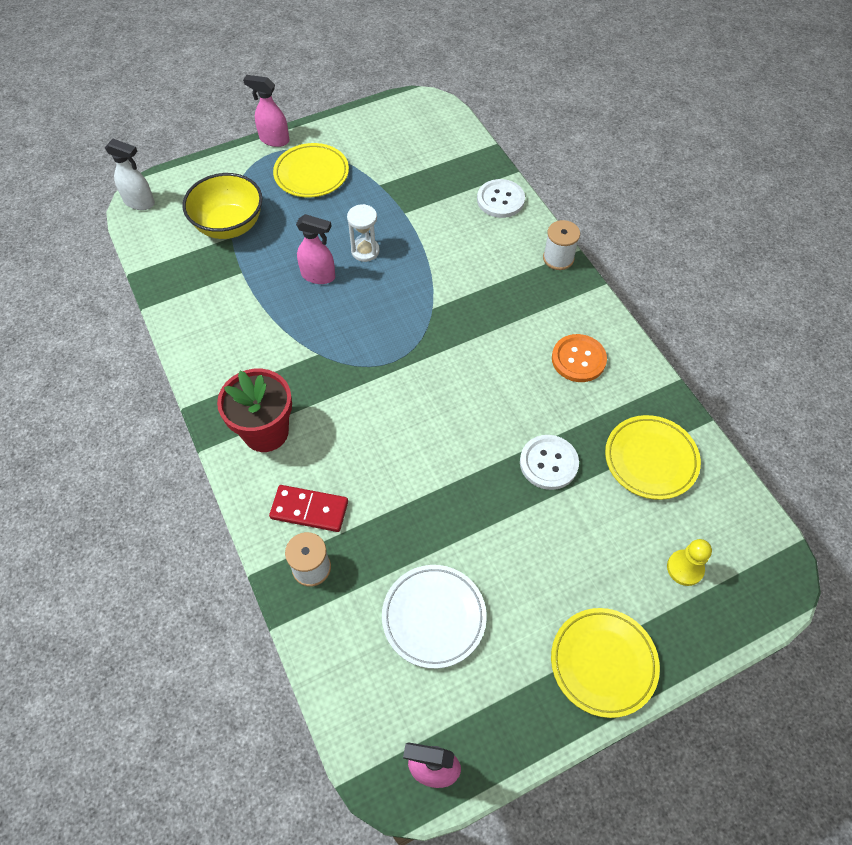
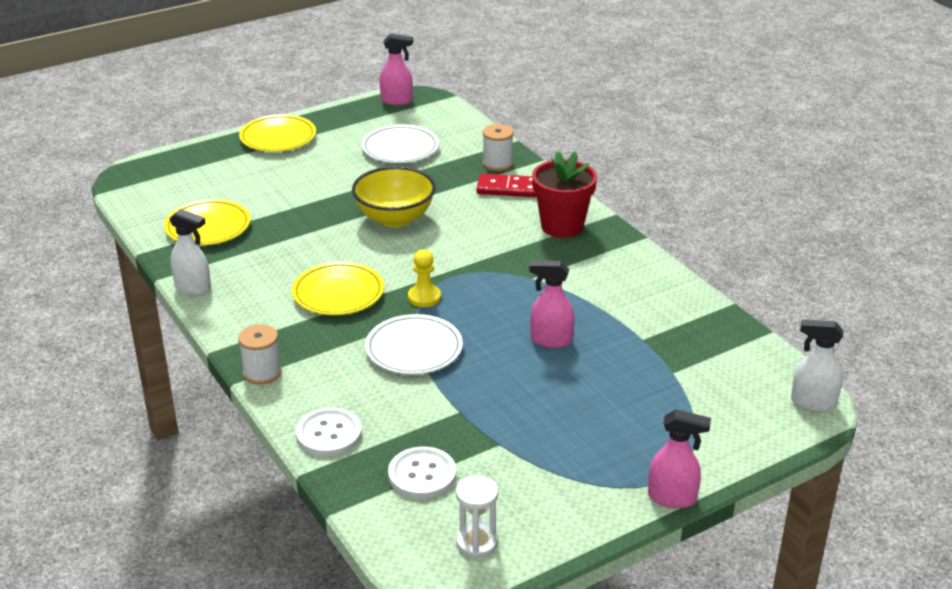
camera: 175 degrees right, 25 degrees down
(229, 225) = (681, 384): yellow bowl -> yellow bowl (395, 218)
(311, 174) = (598, 452): yellow plate -> yellow plate (338, 293)
(365, 251) = (501, 367): white hourglass -> white hourglass (477, 543)
(434, 273) = (414, 349): none -> white plate
(548, 463) = (301, 221): white button -> white button (422, 475)
(578, 359) = (258, 287): orange button -> none
(641, 362) = (193, 288): none -> white spray bottle
(685, 568) = (202, 176): yellow pawn -> yellow pawn (424, 297)

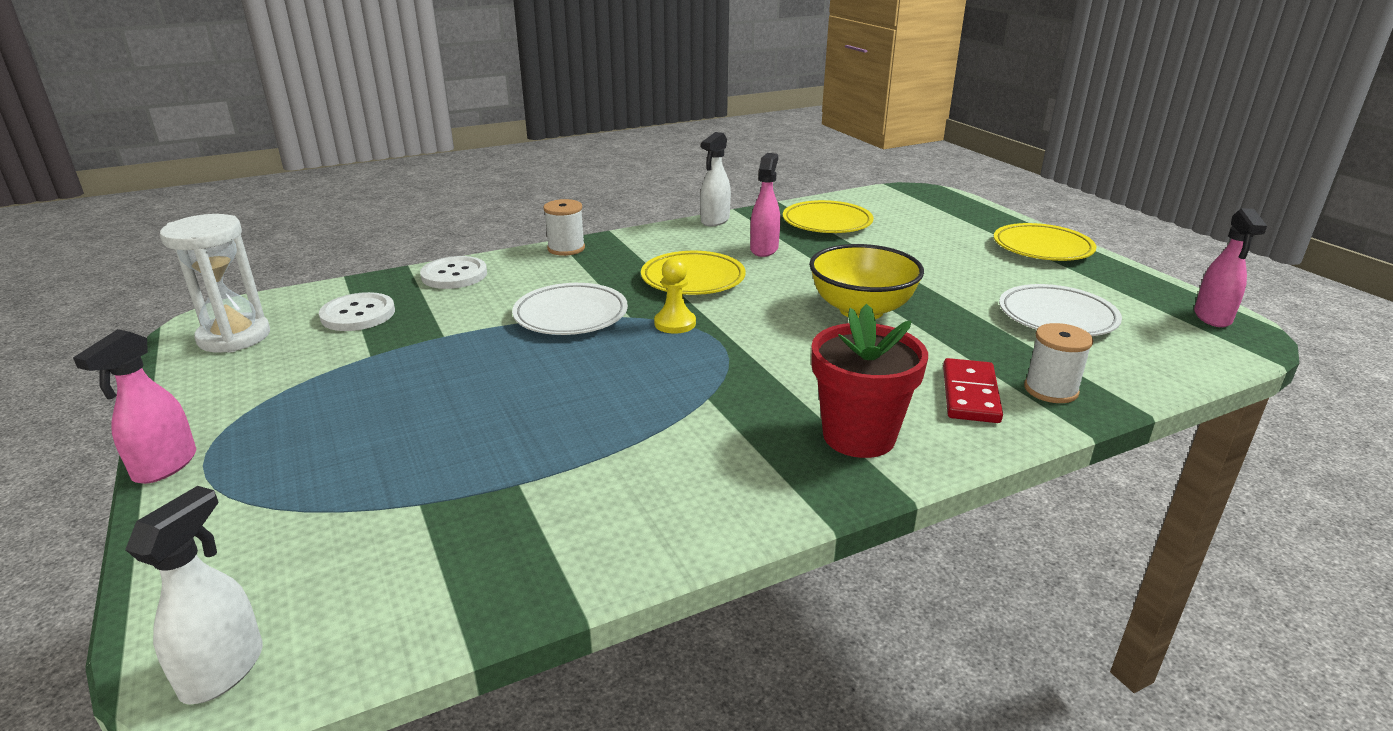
camera: 95 degrees right, 5 degrees down
(477, 543) = (234, 337): white hourglass -> white hourglass, size x1.57
(550, 340) = (550, 402): pink spray bottle -> pink spray bottle (764, 249)

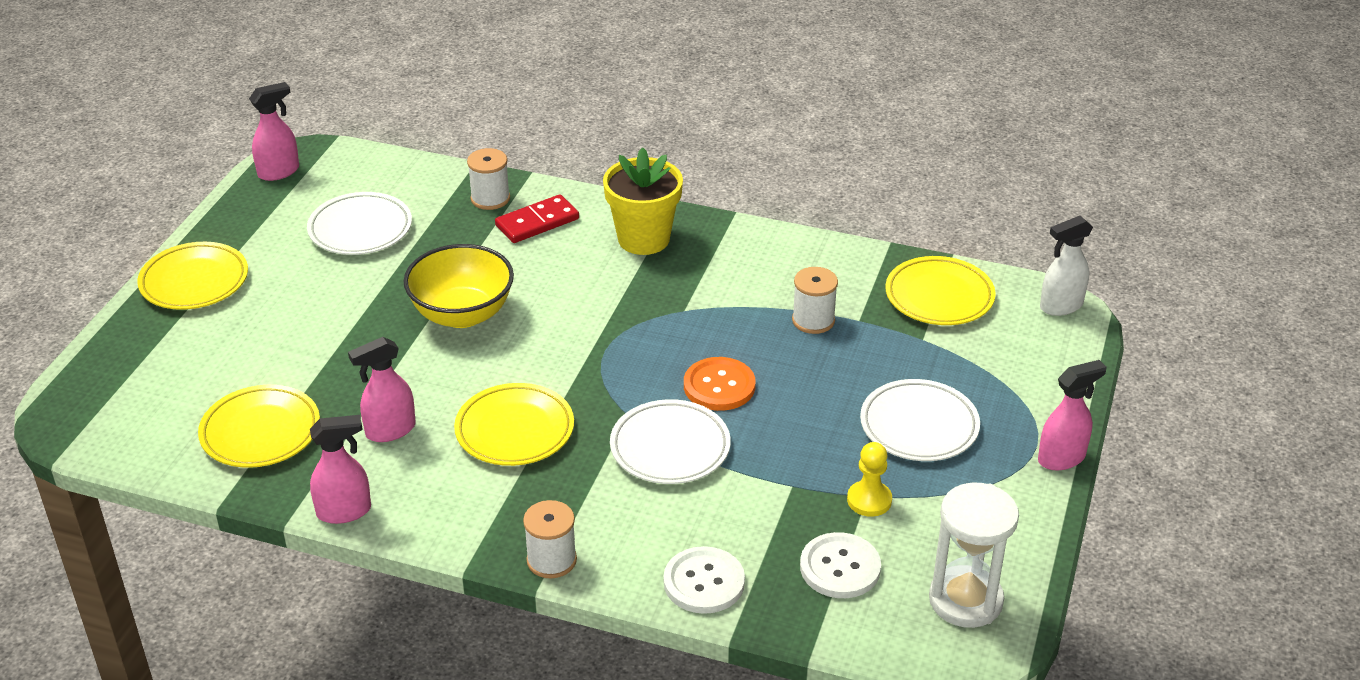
camera: 135 degrees left, 10 degrees up
(358, 421) = (919, 426): none -> white plate
(439, 571) = (939, 296): none -> yellow plate
(570, 456) = (813, 320): none -> white spool
(588, 363) = (719, 386): none -> orange button
(675, 323) = (608, 386): yellow pawn -> yellow pawn (869, 500)
(715, 221) = (344, 511): white spray bottle -> pink spray bottle
(859, 436) = (643, 239): red flower pot -> yellow flower pot

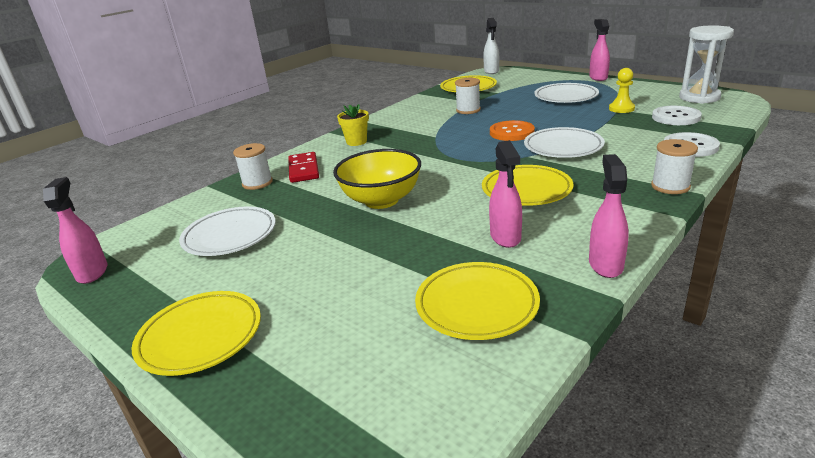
camera: 65 degrees left, 10 degrees down
(643, 239) = (356, 142): yellow flower pot -> yellow flower pot, size x0.60

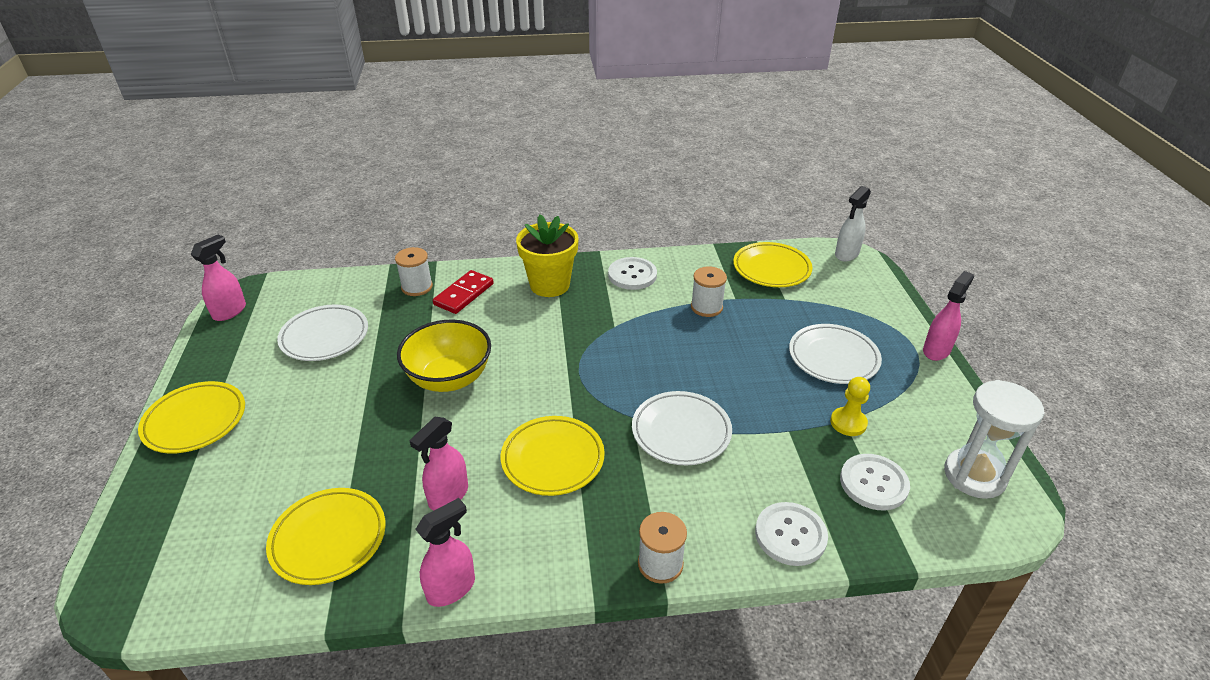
camera: 40 degrees right, 10 degrees up
(356, 142) = (550, 285): yellow flower pot -> yellow flower pot, size x1.67
(399, 118) = (632, 275): none -> white button
(511, 132) = (680, 373): orange button -> none

